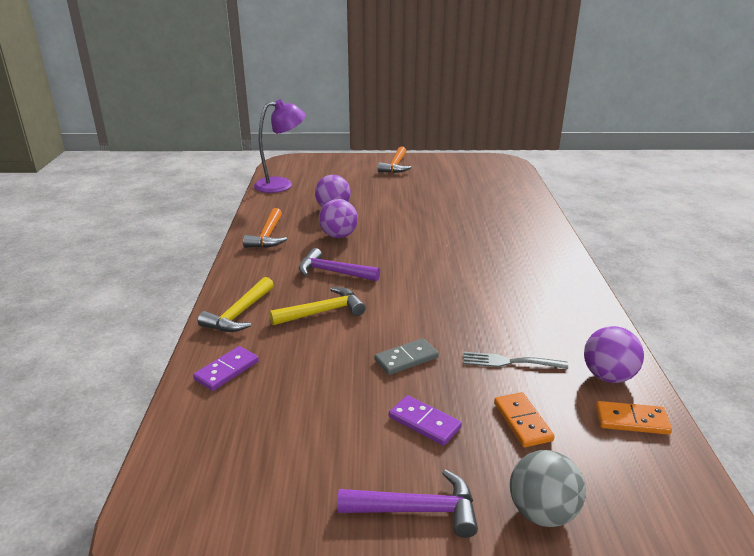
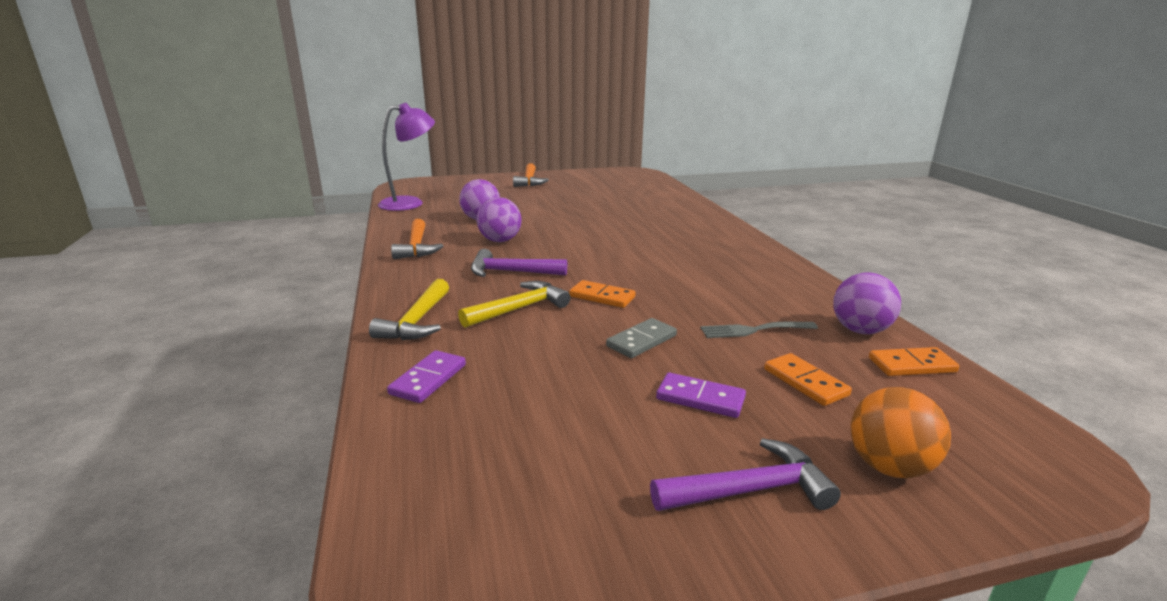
camera: 15 degrees left, 5 degrees down
(396, 308) = (602, 297): none -> orange domino
(542, 512) = (889, 467): grey ball -> orange ball

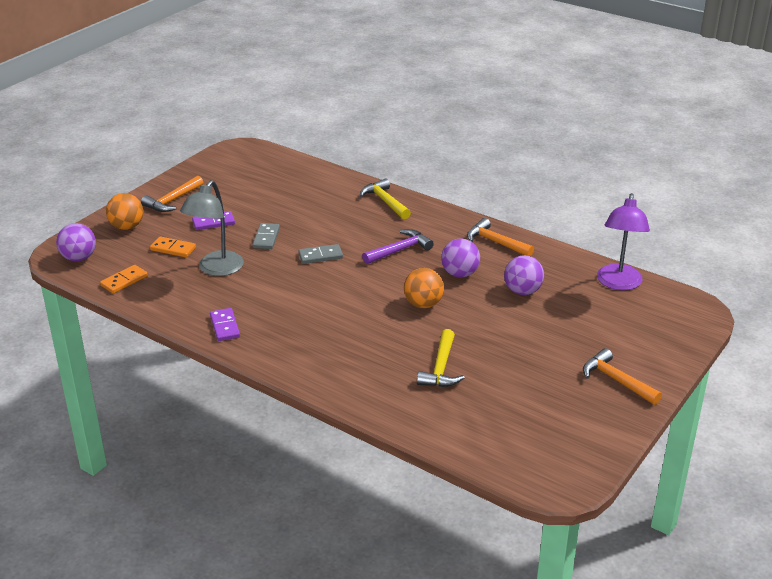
camera: 140 degrees right, 10 degrees up
(428, 379) = (330, 184): purple domino -> purple domino (224, 326)
(519, 309) = (351, 229): yellow hammer -> yellow hammer (441, 368)
(571, 236) = (423, 304): none -> orange ball
(602, 297) = (320, 256): orange domino -> grey domino
(749, 490) = (172, 200): purple hammer -> orange hammer
(753, 330) = (216, 269): grey fork -> grey lamp
(860, 330) = (157, 295): purple ball -> purple ball (79, 258)

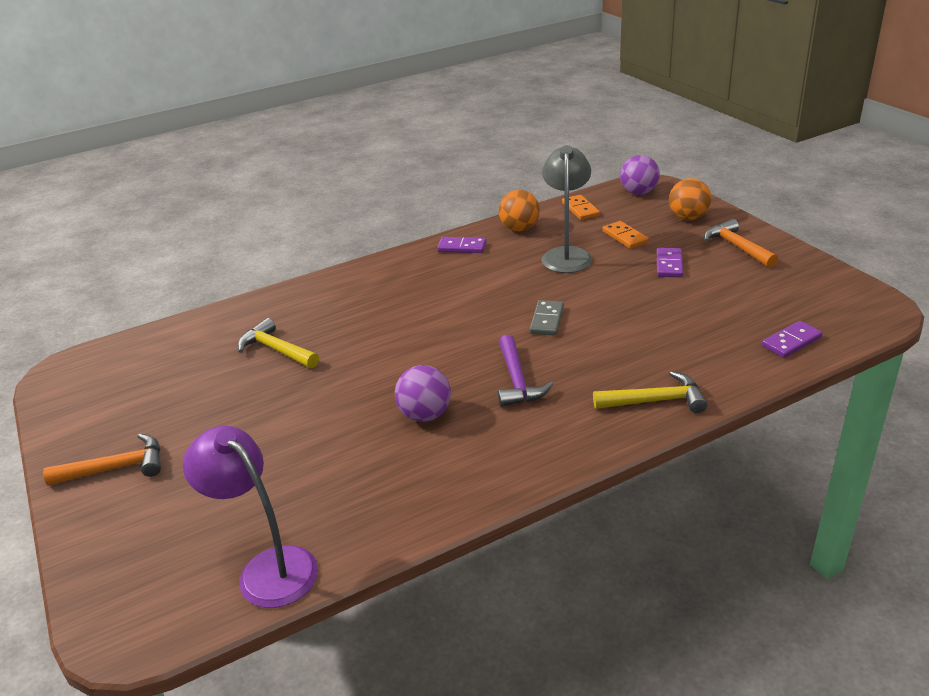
camera: 120 degrees right, 0 degrees up
(173, 249) = (624, 237): orange domino -> orange domino turned 75 degrees counterclockwise
(216, 269) = (566, 255): grey lamp -> grey lamp turned 45 degrees clockwise
(266, 238) = (612, 292): grey domino -> none
(294, 170) = (791, 342): none -> purple domino
(423, 304) = (390, 368): orange ball -> orange ball (519, 229)
(495, 242) = (474, 475): orange hammer -> none
(522, 291) = (341, 457): purple ball -> none

